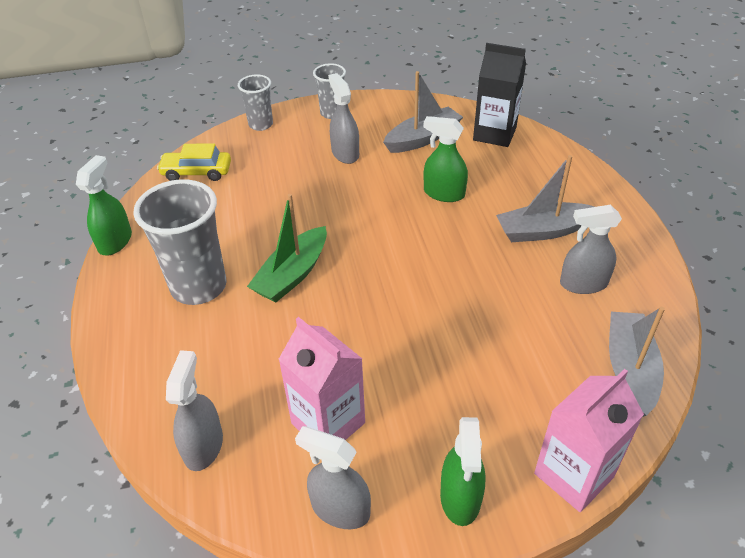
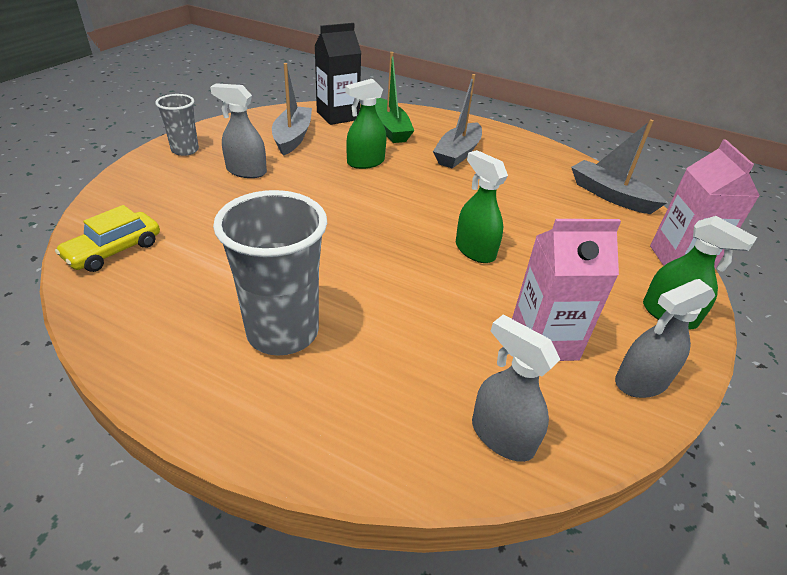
camera: 55 degrees left, 5 degrees down
(115, 241) = (113, 359): green spray bottle -> green spray bottle (474, 250)
(261, 124) = (124, 185): grey cup -> none
(292, 275) = (349, 270): green boat -> green boat (390, 129)
(583, 283) = (522, 169): grey spray bottle -> none

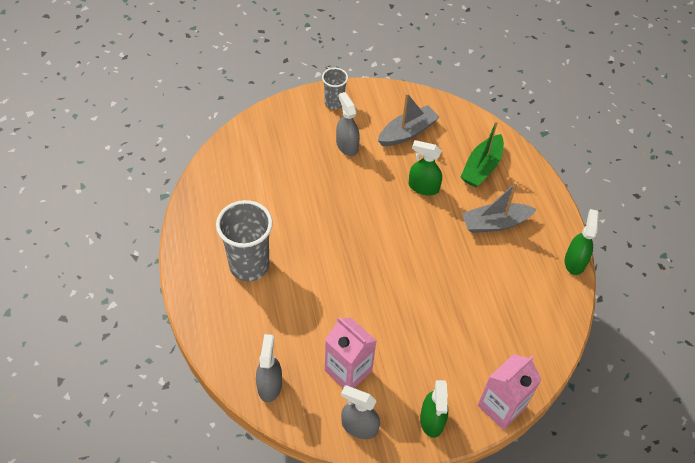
camera: 50 degrees right, 15 degrees up
(114, 250) = (232, 161): yellow car -> none
(338, 116) = (463, 129): black carton -> none
(474, 250) = (392, 298): green spray bottle -> green spray bottle (575, 261)
(610, 195) = (543, 335): grey boat -> none

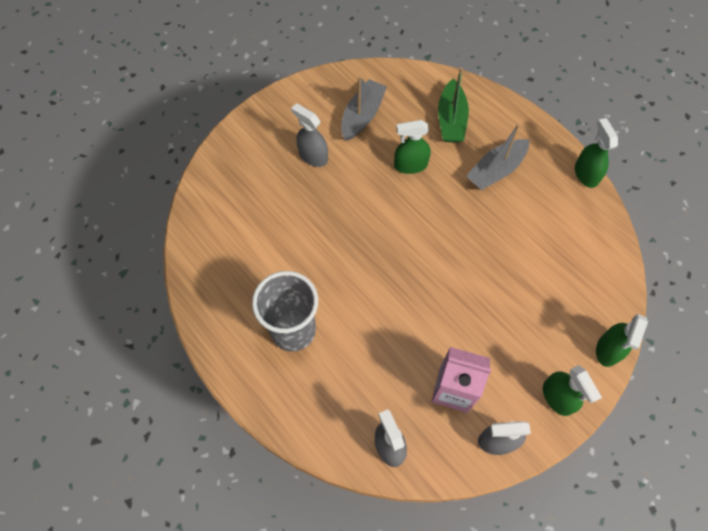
camera: 25 degrees left, 10 degrees up
(334, 103) = (273, 117): grey cup -> none
(501, 406) = (608, 349): pink carton -> green spray bottle

